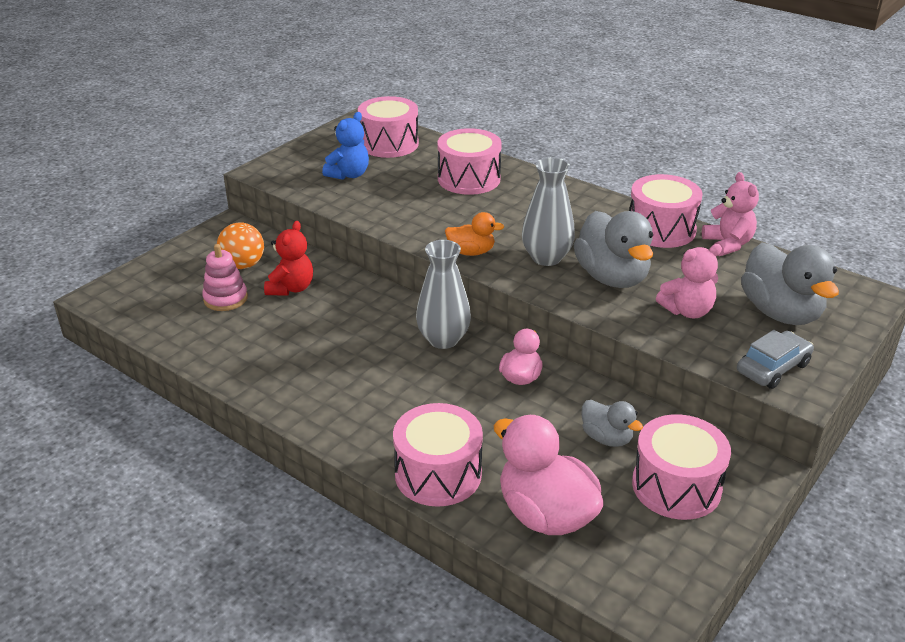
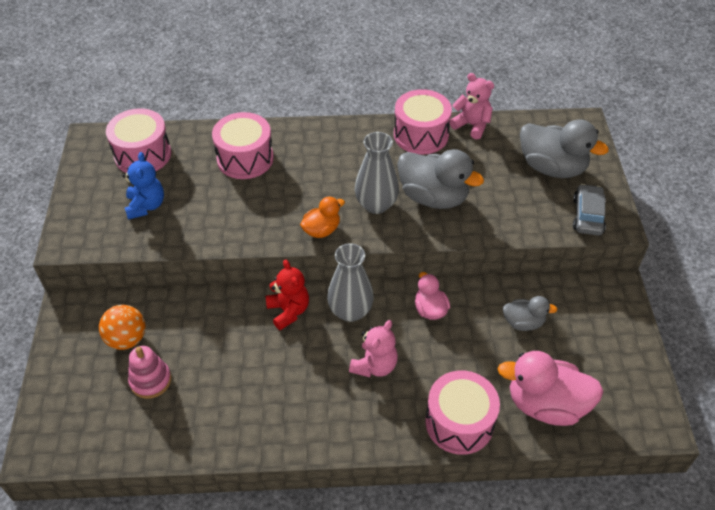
camera: 40 degrees left, 15 degrees up
(291, 288) = (192, 337): red teddy bear -> red teddy bear (288, 311)
(676, 486) = (590, 331): pink drum -> none
(687, 311) = (503, 199): pink teddy bear -> pink teddy bear (374, 365)

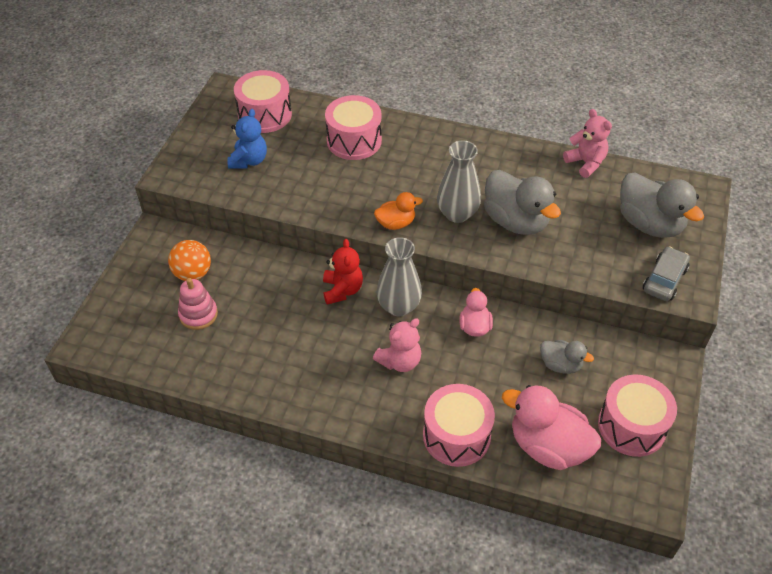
camera: 20 degrees right, 0 degrees up
(421, 135) = (530, 160): pink drum -> pink drum (631, 426)

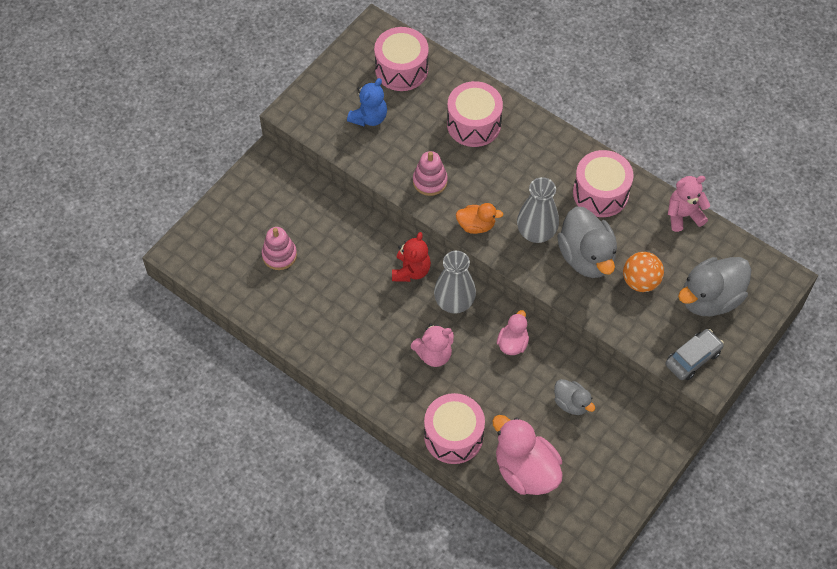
camera: 20 degrees right, 10 degrees up
(193, 273) = (287, 213): orange ball -> orange ball (640, 281)
(332, 198) = (430, 181): none -> pink stacking toy
(585, 163) = (683, 215): pink teddy bear -> pink teddy bear turned 90 degrees counterclockwise
(631, 426) = (605, 477): pink drum -> pink drum (600, 193)
(649, 224) = (710, 299): grey duck -> grey duck turned 75 degrees clockwise

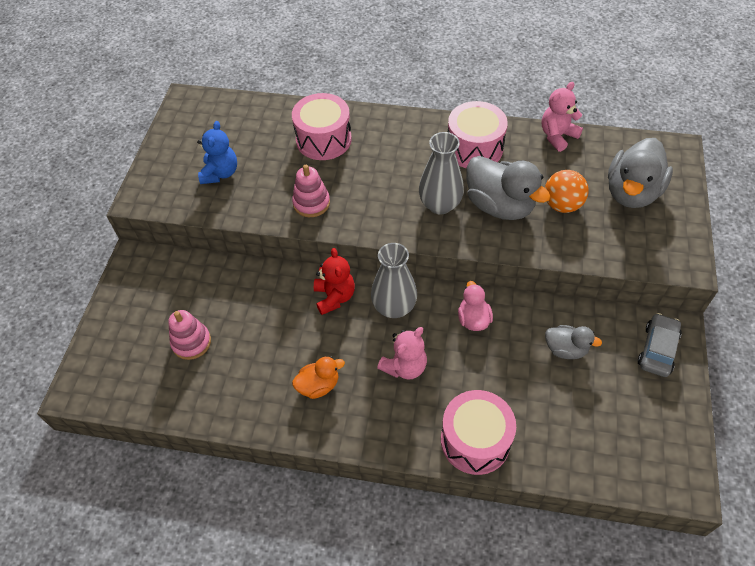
camera: 25 degrees left, 5 degrees down
(401, 69) = (229, 122): pink drum -> none
(476, 225) = (380, 222): orange duck -> orange duck (318, 385)
(525, 470) = (568, 439): pink duck -> none
(693, 358) = (657, 250): grey car -> grey car (657, 349)

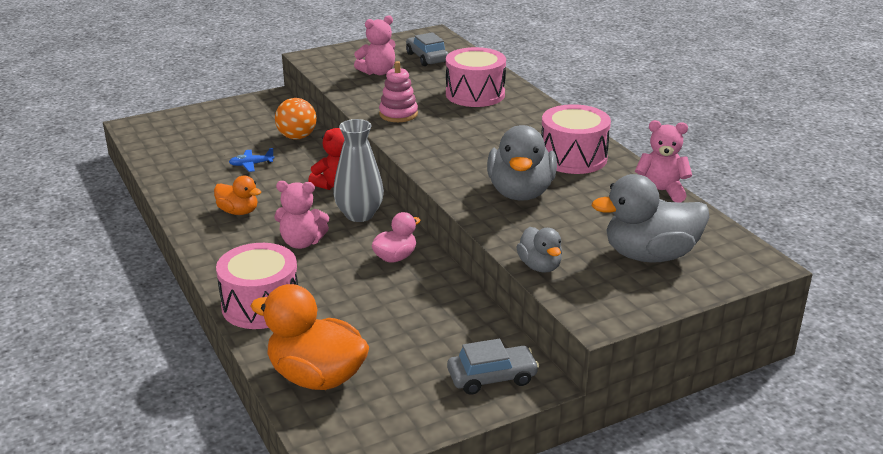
camera: 50 degrees right, 25 degrees down
(191, 342) = (221, 147): pink stacking toy -> none
(220, 173) = (378, 72): blue teddy bear -> pink teddy bear
(227, 129) = (427, 58): none -> grey car
(245, 336) = (251, 164): none -> blue plane
(440, 205) = (478, 165): grey vase -> none
(562, 205) = (571, 223): orange ball -> orange ball (297, 137)
(565, 349) = (422, 320): grey duck -> grey duck (540, 266)
(593, 452) = (316, 377): none -> orange duck

